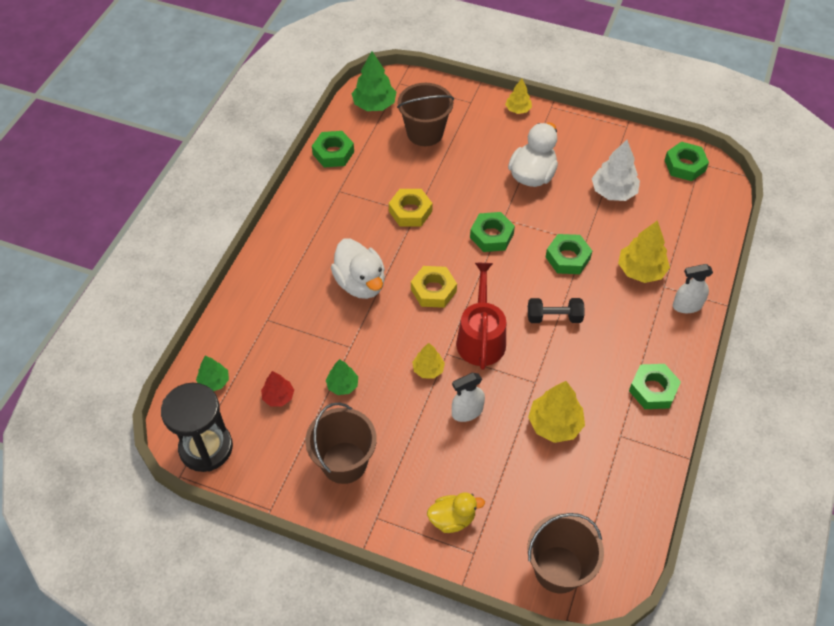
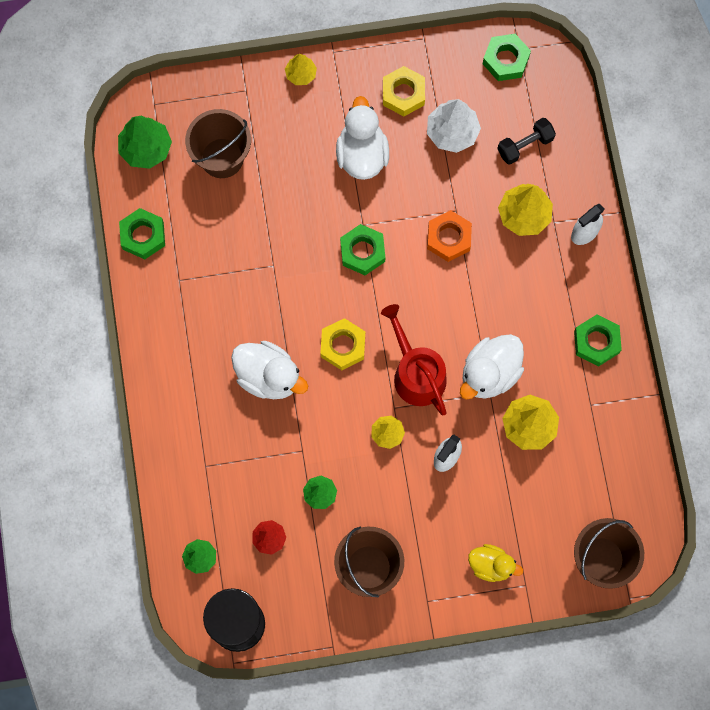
camera: 30 degrees left, 20 degrees up
(410, 211) = (266, 266): yellow nut -> yellow nut (403, 94)
(452, 519) = (491, 565): yellow duck -> yellow duck turned 60 degrees clockwise
(543, 368) = (489, 373): none -> white duck
(554, 317) = (471, 313): black dumbbell -> black dumbbell (525, 145)
(567, 258) = (449, 238): green nut -> orange nut

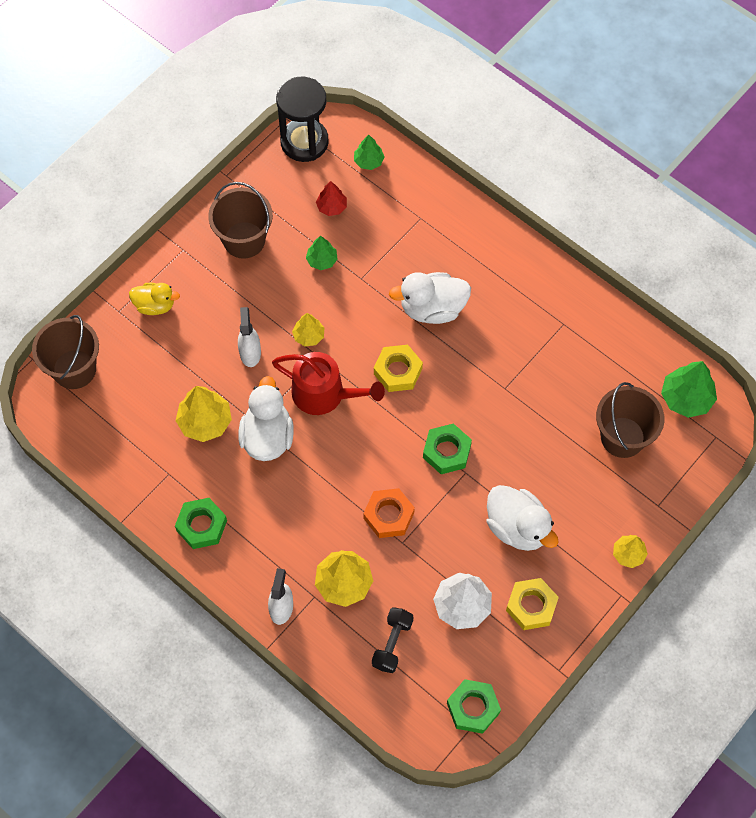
camera: 140 degrees right, 10 degrees down
(143, 236) = (621, 334): green nut -> none
(491, 565) = (155, 305): yellow duck -> yellow duck turned 150 degrees counterclockwise

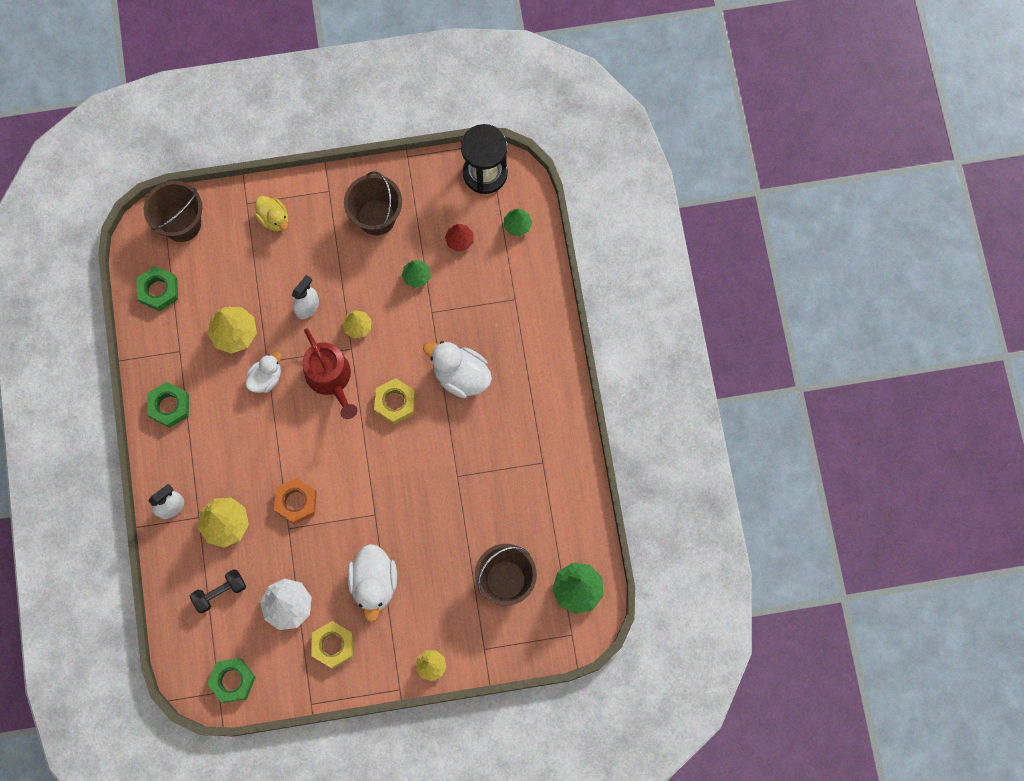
camera: 40 degrees right, 10 degrees up
(267, 437) = (266, 378): white duck -> white duck, size x0.64
(447, 451) = (375, 489): green nut -> green nut (158, 290)

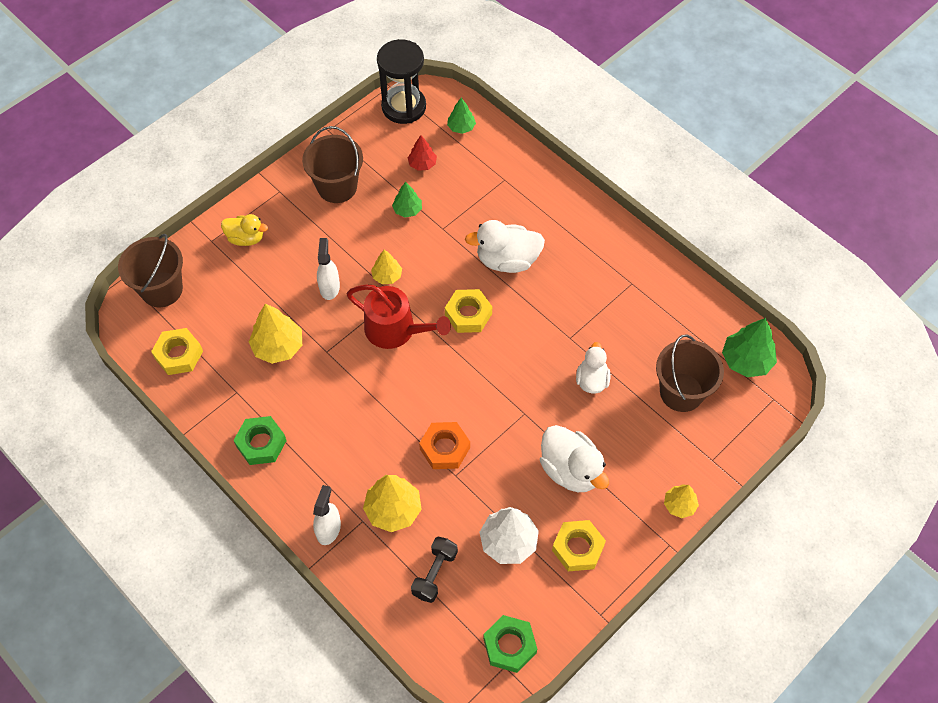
camera: 35 degrees left, 15 degrees down
(158, 290) = (179, 354): green nut -> yellow nut
(266, 378) = (336, 365): white duck -> white duck (592, 380)

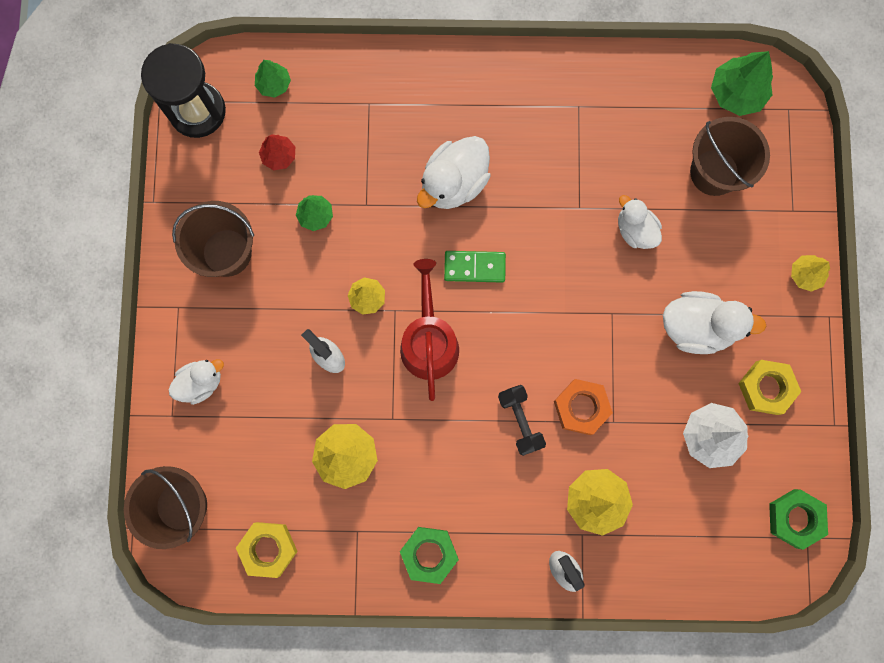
camera: 45 degrees left, 20 degrees up
(246, 238) = (201, 382): yellow duck -> white duck
(395, 330) = (429, 341): red watering can -> red watering can turned 75 degrees counterclockwise
(434, 573) = (682, 519): black dumbbell -> black dumbbell (520, 421)
(468, 314) = (474, 267): yellow nut -> green domino

